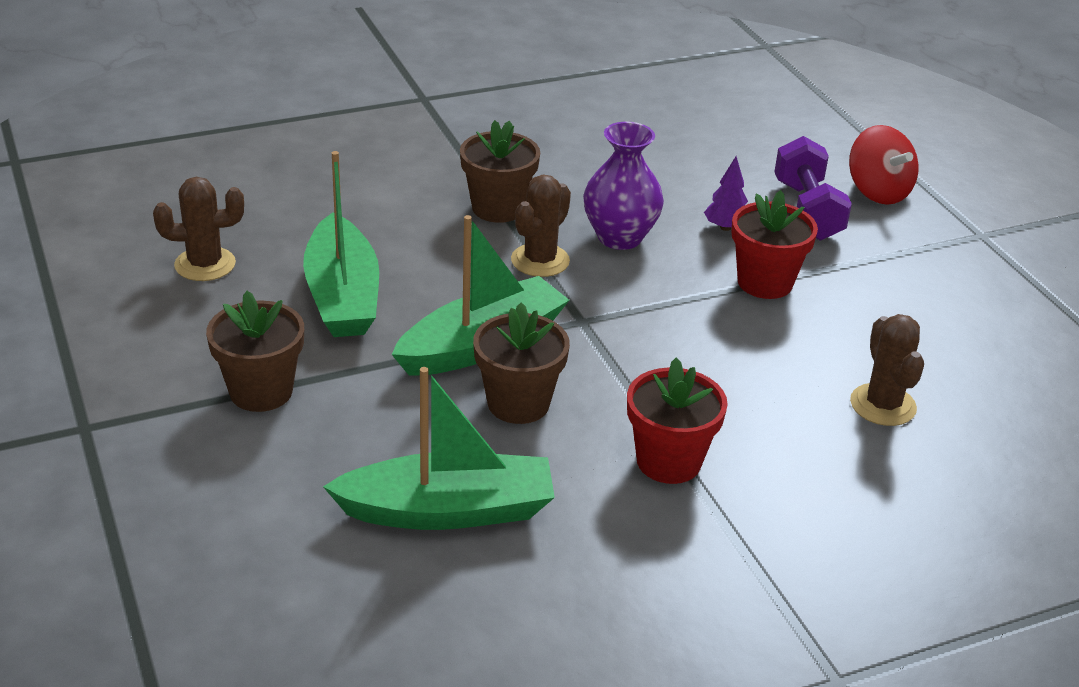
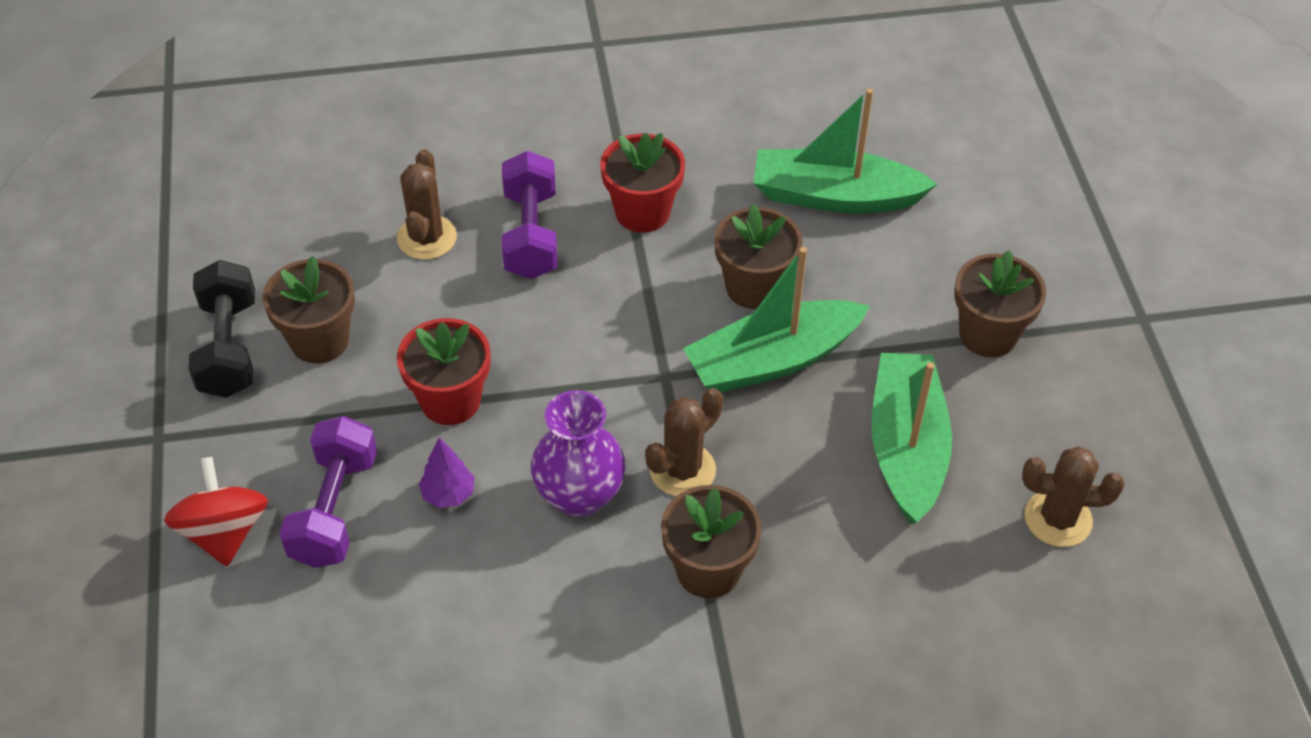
camera: 165 degrees left, 15 degrees up
(778, 423) = (531, 234): none -> purple dumbbell
(913, 310) = (319, 340): none -> brown flower pot
(987, 296) = (229, 347): none -> black dumbbell

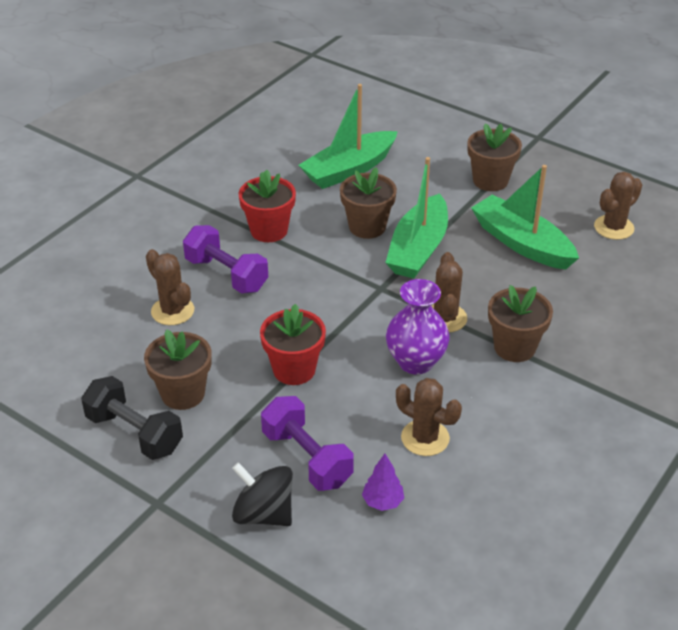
camera: 45 degrees left, 10 degrees down
(224, 532) = (264, 513): red spinning top -> black spinning top
(448, 494) = (354, 408): purple tree -> purple tree (382, 502)
(469, 590) = (425, 438): none -> brown cactus

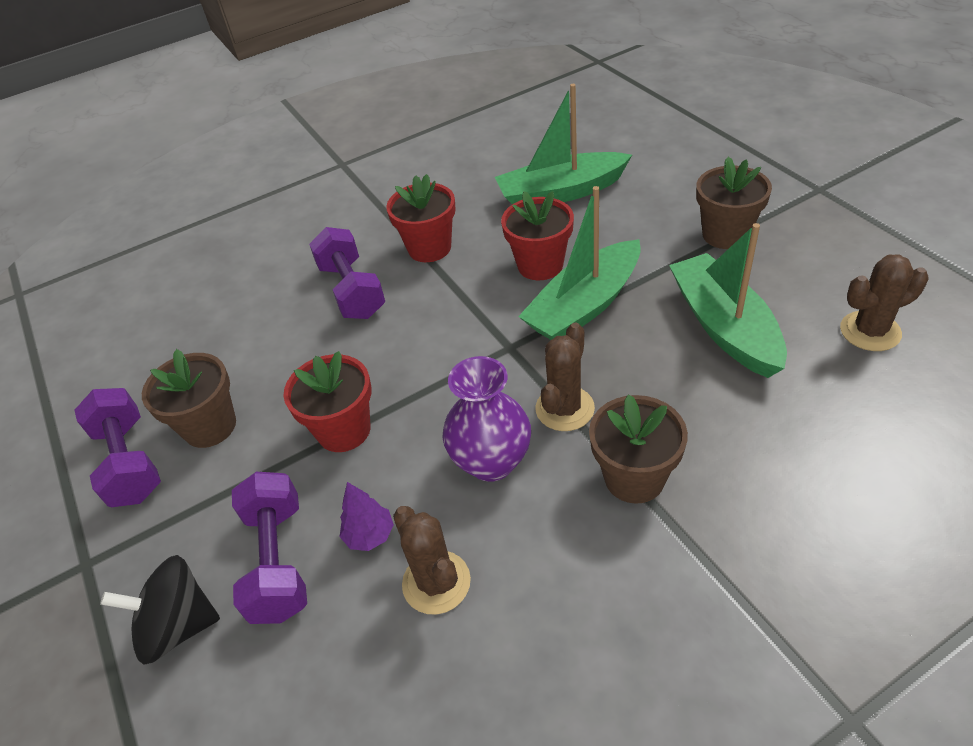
camera: 30 degrees right, 5 degrees up
(134, 433) = (130, 462): black dumbbell -> purple dumbbell
(172, 311) = (270, 321): brown cactus -> none
(264, 513) = (178, 626): black spinning top -> black spinning top turned 60 degrees counterclockwise
(367, 227) = (540, 265): brown flower pot -> red flower pot
(382, 502) = (323, 666): purple tree -> purple tree (370, 535)

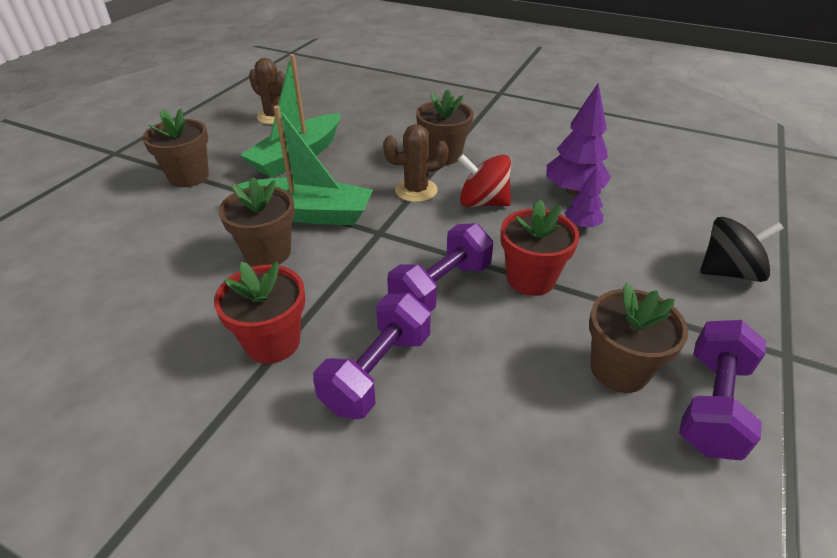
camera: 130 degrees left, 5 degrees down
(178, 626) = (728, 271): black spinning top -> black spinning top turned 60 degrees counterclockwise
(278, 561) = (643, 253): purple dumbbell -> purple dumbbell (441, 287)
(436, 582) = (573, 191): brown cactus -> purple tree
(491, 461) = (483, 202): purple vase -> red spinning top
(540, 265) = (268, 253): red flower pot -> brown flower pot
(561, 193) = (137, 281): green boat -> none

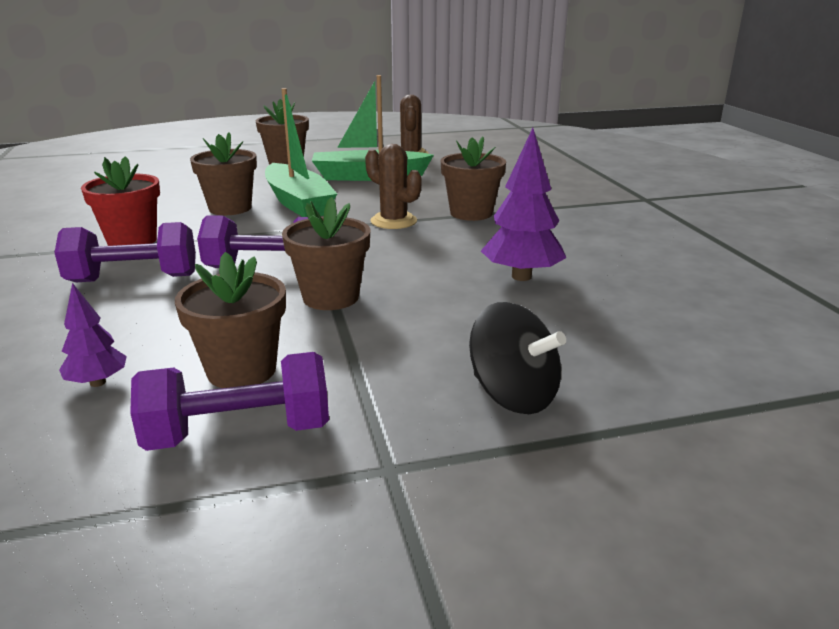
camera: 50 degrees right, 15 degrees down
(483, 202) = (422, 247): red spinning top -> none
(530, 279) = (330, 297): red flower pot -> brown flower pot
(581, 225) = (462, 296): purple tree -> purple tree (97, 382)

